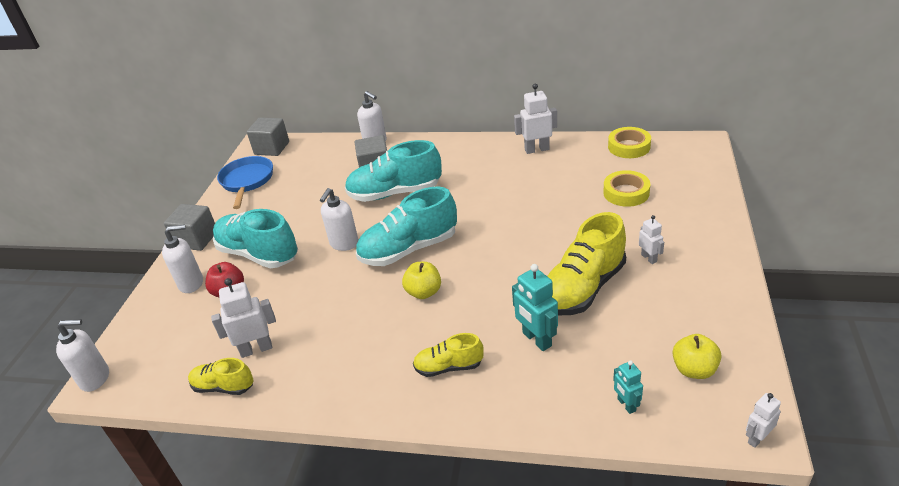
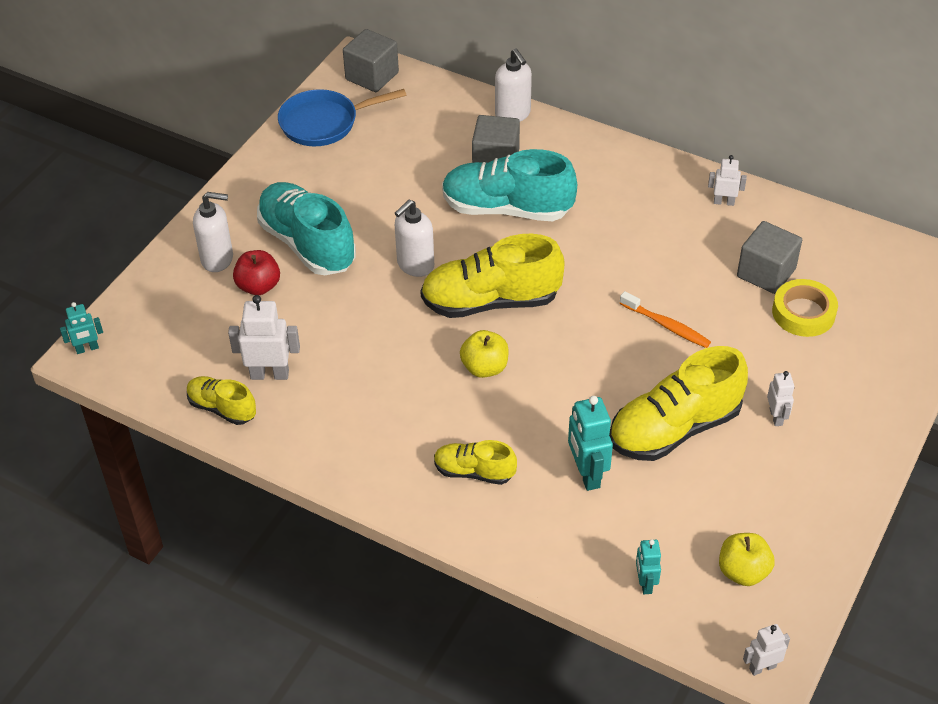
camera: 15 degrees right, 10 degrees up
(95, 378) = (87, 349): white soap dispenser -> turquoise robot
(196, 239) = (238, 195): grey cube -> grey cube (766, 273)
(247, 181) = (324, 123): blue pan -> blue pan turned 120 degrees counterclockwise
(409, 249) = (490, 301): turquoise shoe -> yellow shoe
(537, 149) = (724, 202): white robot -> white robot, size x0.60
(540, 227) = (666, 325): none -> orange toothbrush
(629, 147) = (850, 241): yellow tape -> none

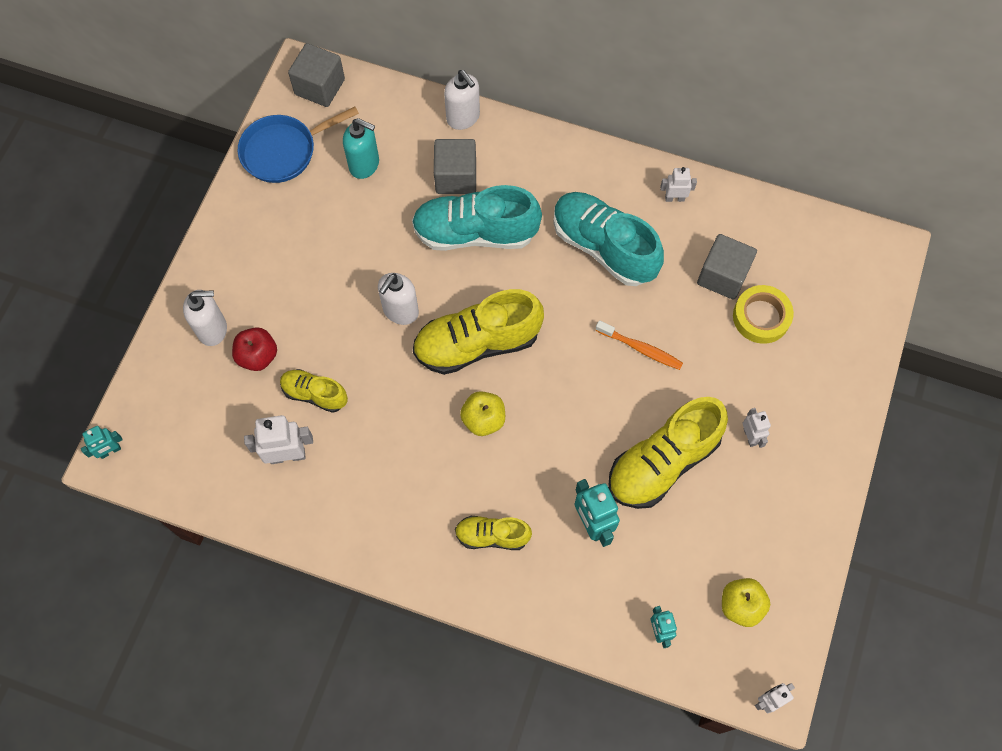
camera: 10 degrees left, 20 degrees up
(222, 408) = (251, 500): yellow shoe -> yellow shoe (314, 394)
(307, 244) = (294, 300): turquoise shoe -> turquoise shoe (603, 247)
(404, 142) = (364, 165): none -> turquoise soap dispenser

